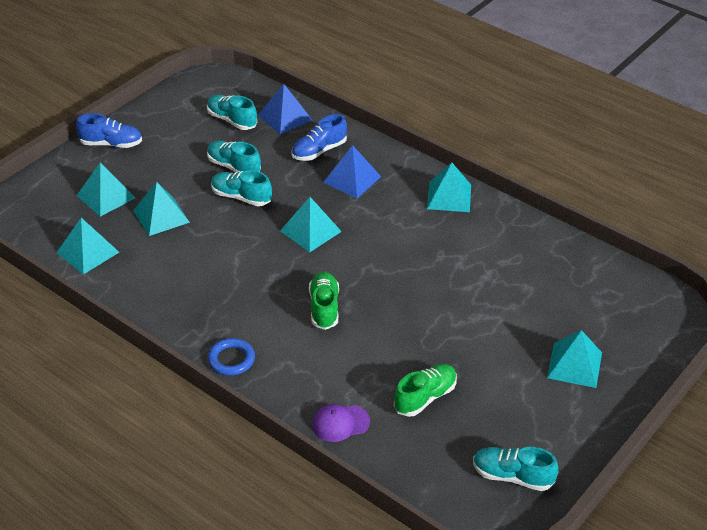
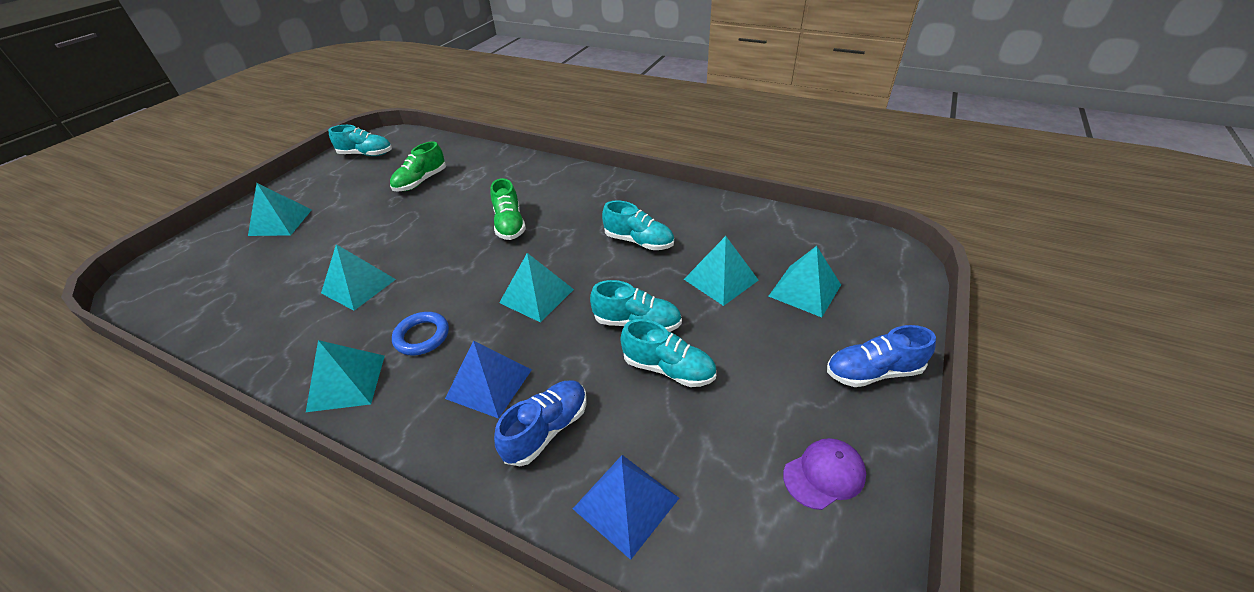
camera: 170 degrees right, 0 degrees up
(87, 252) = (768, 229): turquoise pyramid -> turquoise pyramid (358, 286)
(231, 359) = (583, 177): blue ring -> blue ring (422, 336)
(232, 120) = (719, 470): turquoise shoe -> turquoise shoe (639, 241)
(340, 423) = (488, 159): purple cap -> purple cap (824, 474)

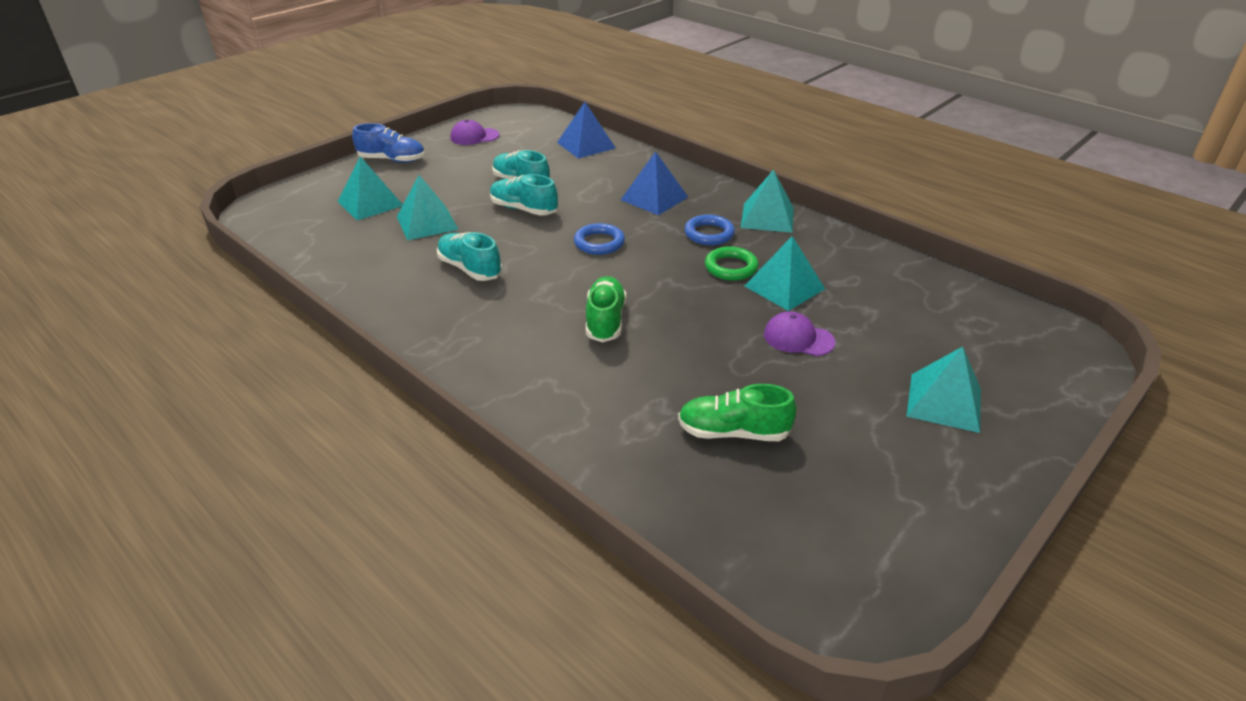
camera: 165 degrees left, 5 degrees down
(363, 243) = (798, 338): none -> purple cap
(366, 154) = (867, 551): turquoise shoe -> none
(404, 296) = (731, 267): none -> green ring
(421, 181) = (733, 432): green shoe -> green shoe turned 135 degrees counterclockwise
(537, 296) = (599, 243): turquoise pyramid -> blue ring
(547, 430) = (619, 173): blue shoe -> none

